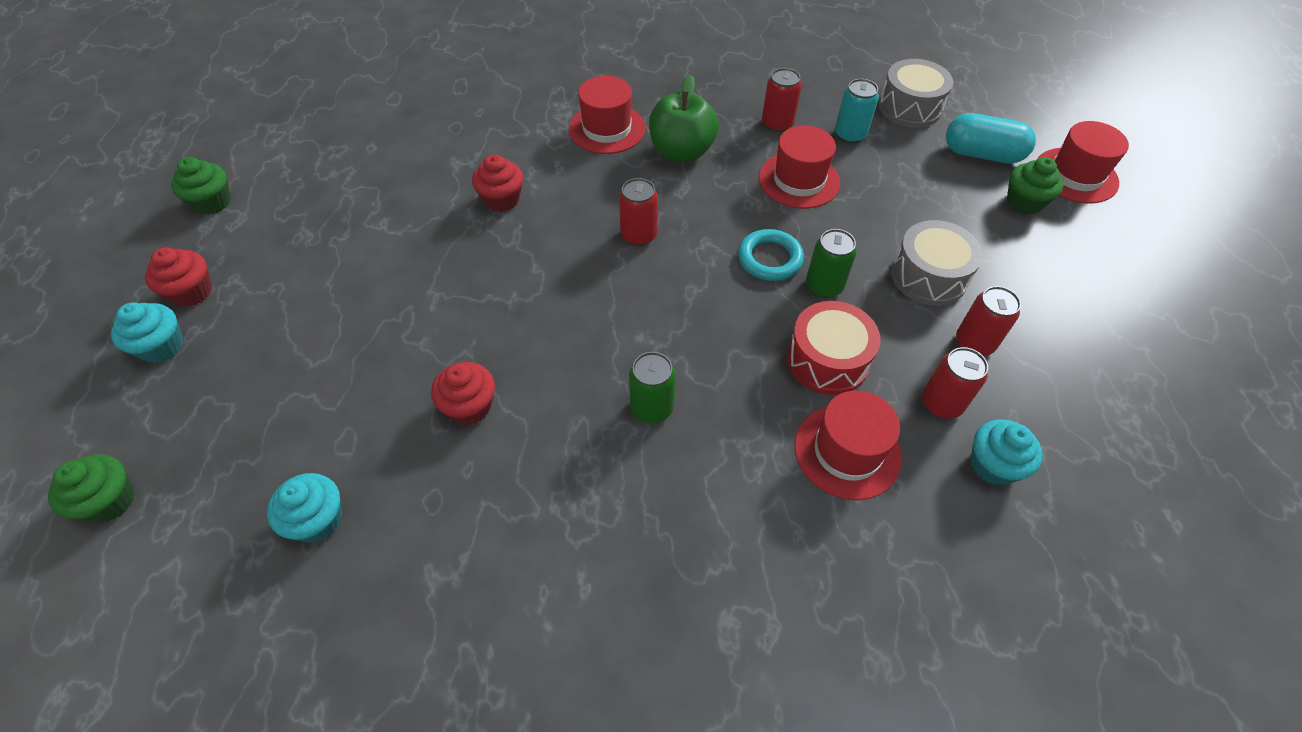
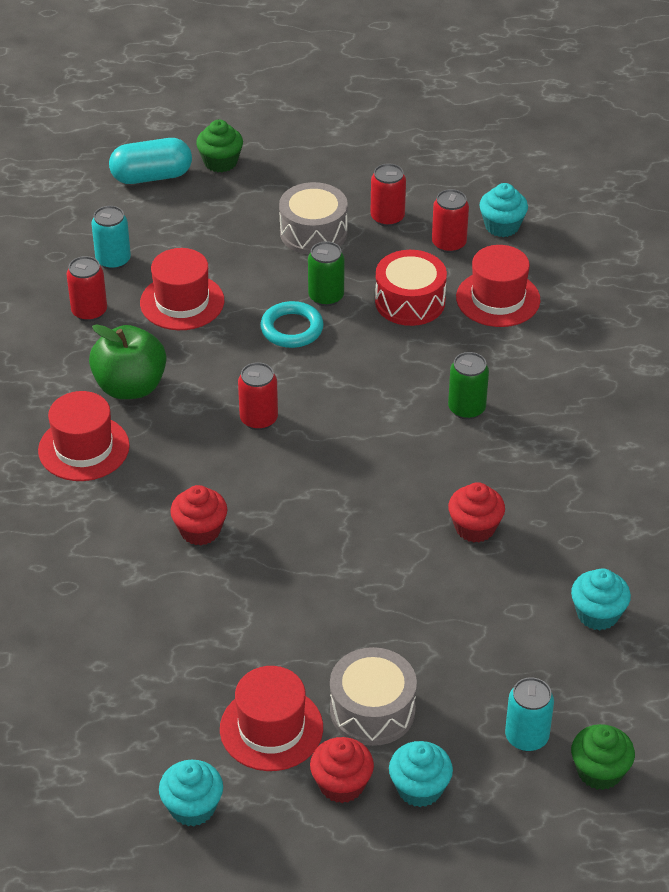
camera: 90 degrees left, 10 degrees down
(181, 436) = (526, 737): none -> turquoise can
(212, 202) = (192, 807): green cupcake -> turquoise cupcake
(909, 107) = (72, 214): grey drum -> grey drum (372, 710)
(982, 154) = (151, 176): turquoise capsule -> turquoise capsule turned 60 degrees clockwise
(1075, 175) = (186, 125): red hat -> red hat (271, 728)

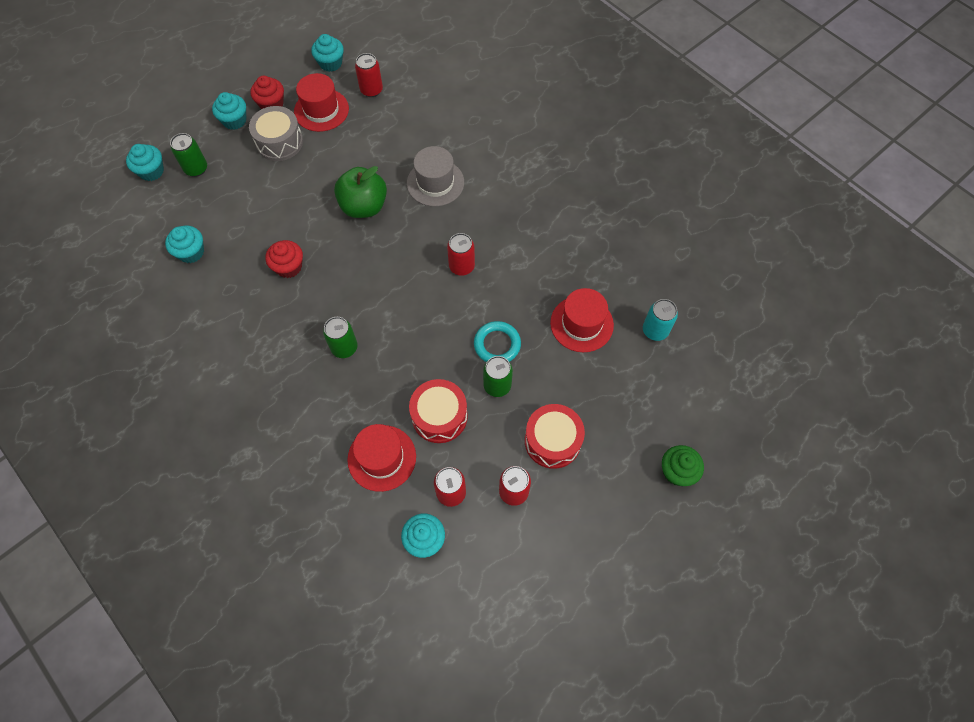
camera: 145 degrees right, 20 degrees up
(84, 448) = (539, 193): red hat -> none
(89, 312) = (627, 282): red can -> red can (371, 90)
(130, 387) = (552, 245): green apple -> green apple (364, 206)
(151, 176) = (708, 423): turquoise capsule -> none
(200, 530) = (435, 183): red cupcake -> grey hat
(313, 232) = (552, 441): grey drum -> red drum
(526, 737) = (196, 169): turquoise can -> green can
(599, 771) = (151, 171): green cupcake -> turquoise cupcake

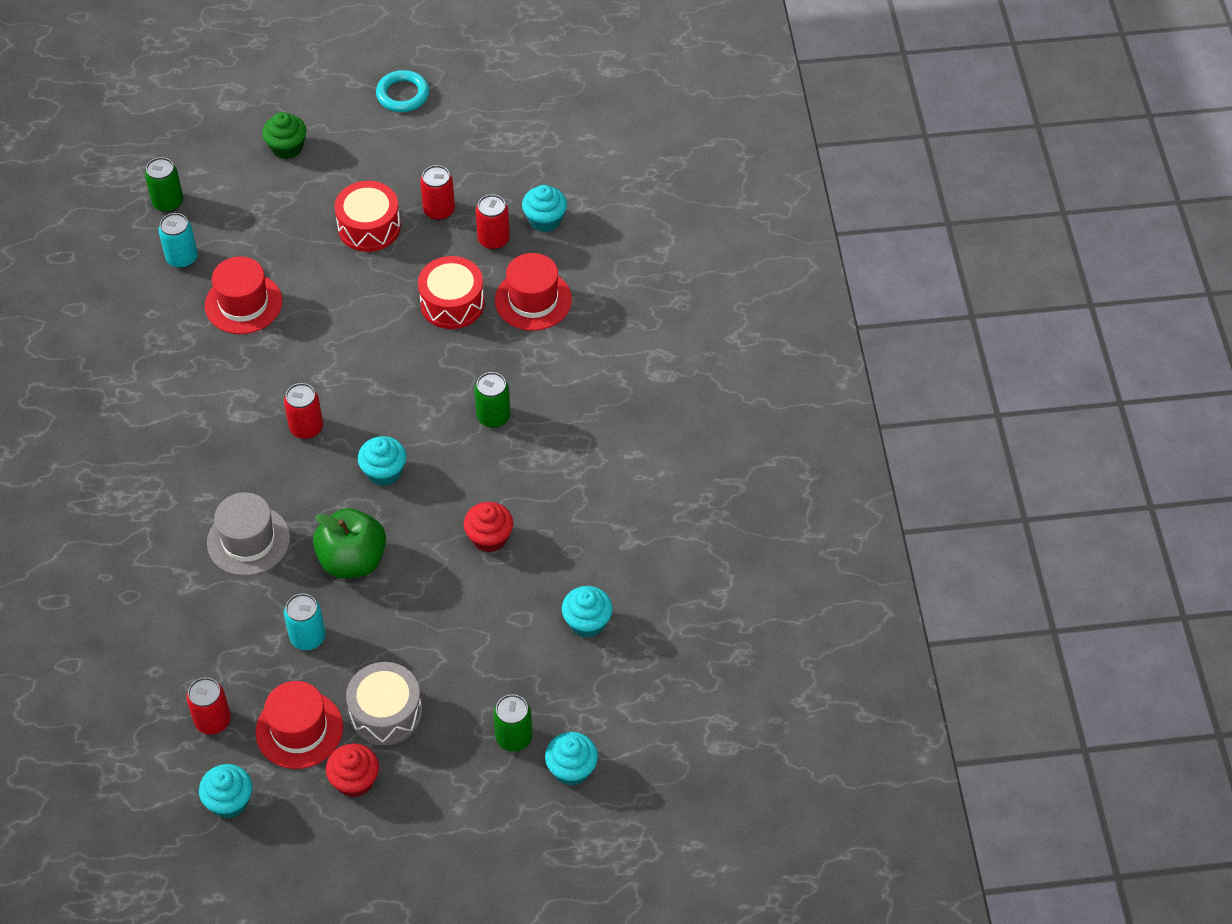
camera: 145 degrees left, 10 degrees down
(234, 120) = (419, 784): turquoise cupcake -> turquoise cupcake (384, 472)
(355, 154) = (308, 637): none -> turquoise can
(497, 344) = (342, 332): turquoise ring -> turquoise ring (403, 94)
(497, 385) = (376, 298): green can -> green can (168, 202)

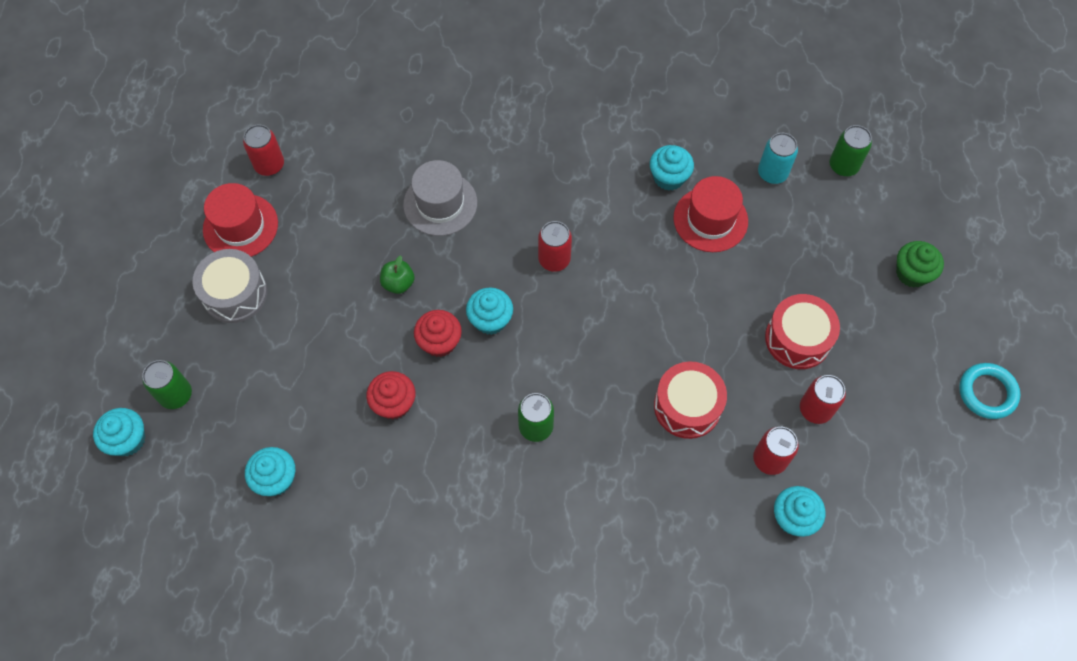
camera: 100 degrees right, 10 degrees up
(229, 801) = (192, 171): turquoise cupcake -> turquoise cupcake (669, 177)
(308, 637) = (328, 241): turquoise can -> none
(352, 560) = (398, 283): green apple -> green apple, size x0.52
(355, 781) = (178, 263): red cupcake -> red cupcake (439, 342)
(533, 300) = (681, 488): red hat -> none

